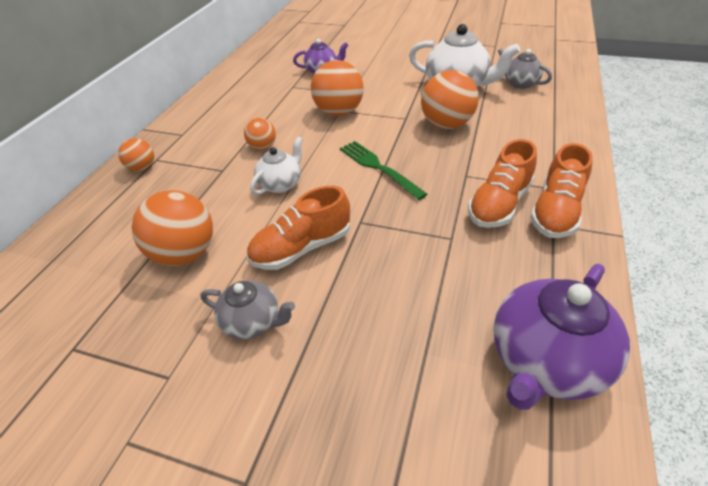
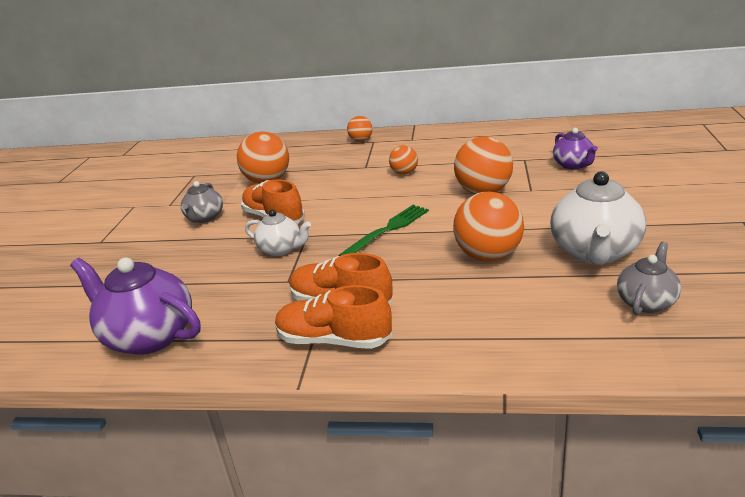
camera: 80 degrees right, 15 degrees down
(281, 184) = (351, 193): white teapot -> white teapot (281, 249)

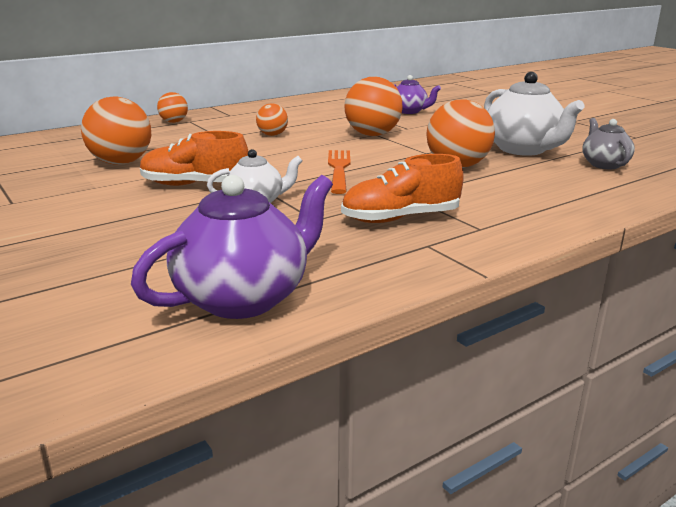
camera: 45 degrees left, 5 degrees down
(149, 336) = (244, 298): purple teapot -> purple teapot turned 150 degrees clockwise
(204, 218) = (97, 202): grey teapot -> none
(334, 340) = (448, 240): orange shoe -> none
(387, 230) = (339, 169): green fork -> orange fork

